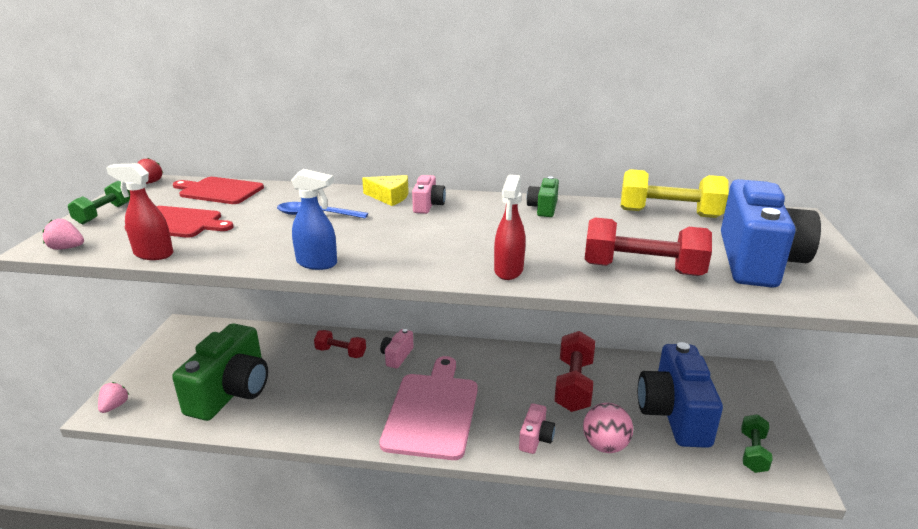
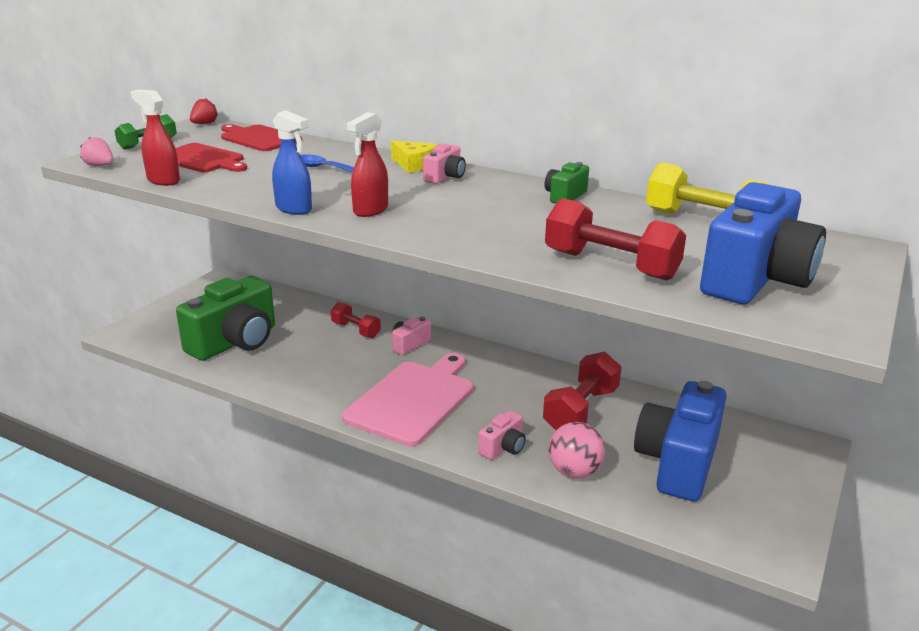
camera: 20 degrees right, 0 degrees up
(114, 406) = (131, 332): pink strawberry -> none
(508, 271) = (467, 243): red spray bottle -> red spray bottle (370, 210)
(753, 452) = (745, 519): green dumbbell -> none

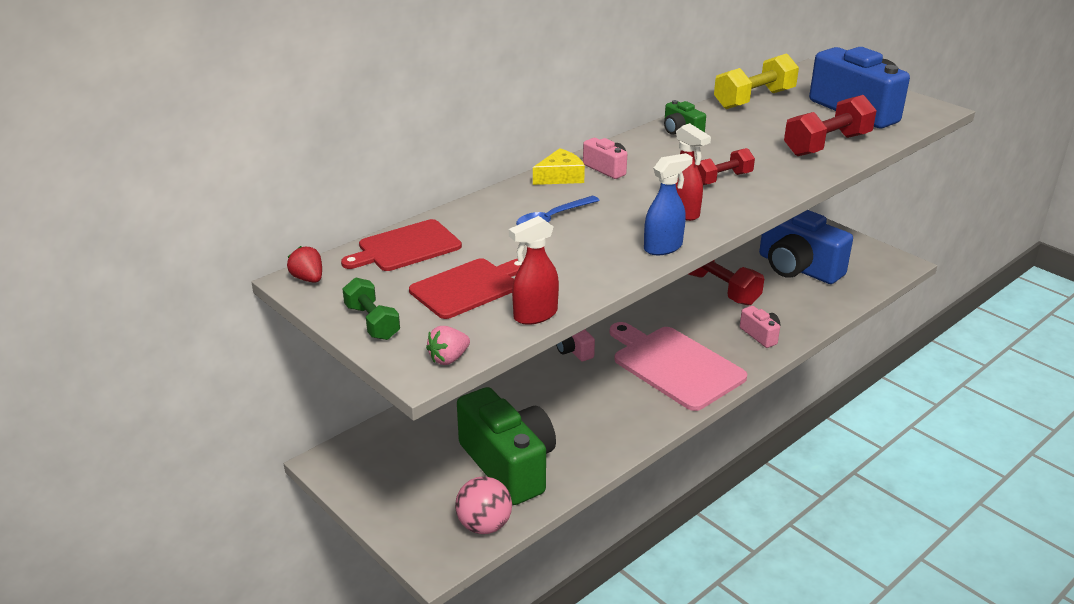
camera: 70 degrees left, 5 degrees up
(356, 330) = (526, 377): red dumbbell -> red dumbbell (722, 179)
(574, 472) = (799, 311): pink ball -> pink ball (484, 525)

